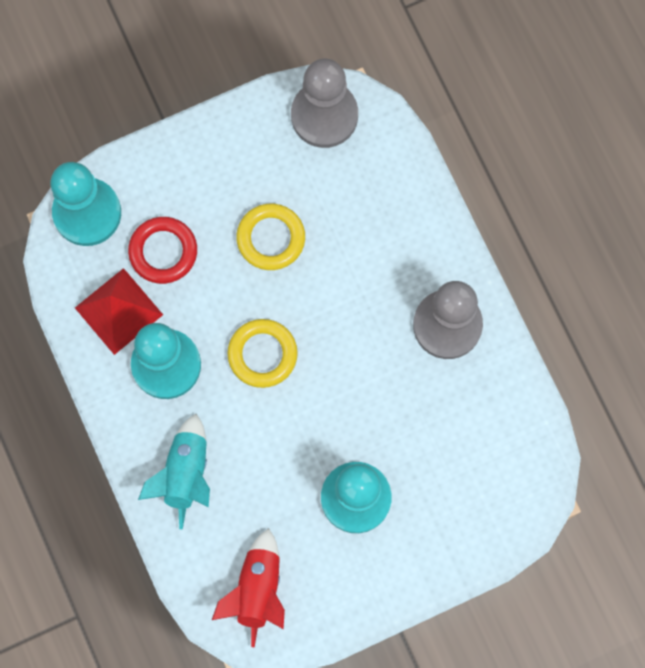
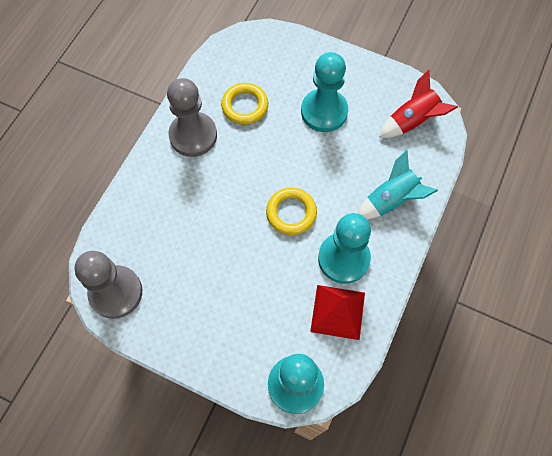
camera: 130 degrees left, 10 degrees down
(163, 251) = (280, 316): red ring -> none
(271, 238) = (219, 262): yellow ring -> yellow ring (245, 106)

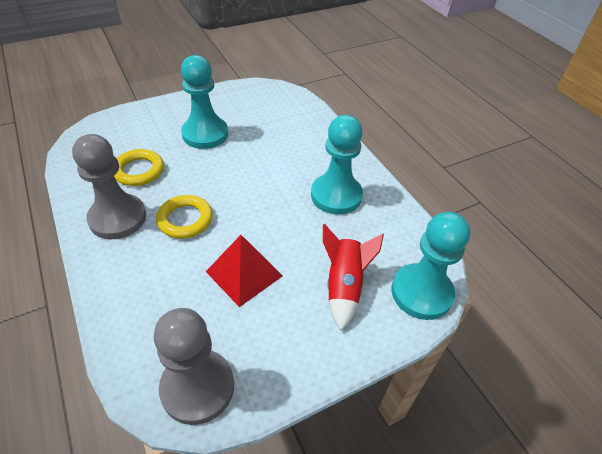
camera: 55 degrees left, 20 degrees down
(291, 213) = (265, 201): yellow ring -> yellow ring (185, 219)
(338, 312) = (378, 226): red pyramid -> red pyramid (244, 273)
(391, 200) = (316, 145): turquoise rocket -> none
(412, 121) = (268, 102): red rocket -> red rocket (344, 286)

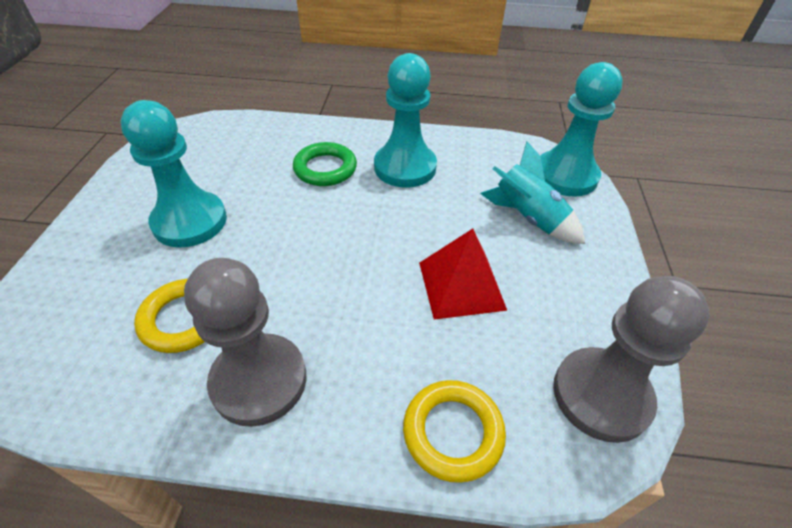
camera: 55 degrees left, 0 degrees up
(185, 219) = (330, 304): yellow ring -> yellow ring (453, 432)
(297, 160) = (325, 169): none -> green ring
(344, 286) = (528, 218): red rocket -> turquoise rocket

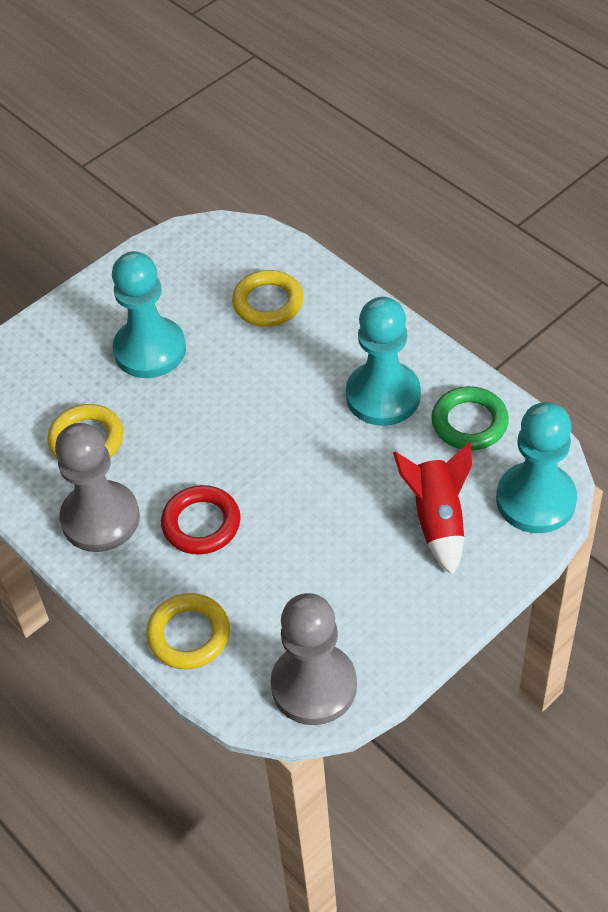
camera: 45 degrees right, 5 degrees up
(264, 153) = (268, 303): none -> yellow ring
(325, 169) = (307, 354): green ring -> green ring (469, 422)
(362, 324) = (201, 524): none -> red ring
(461, 285) = (306, 542): red pyramid -> none
(528, 218) = (438, 520): turquoise rocket -> red rocket

